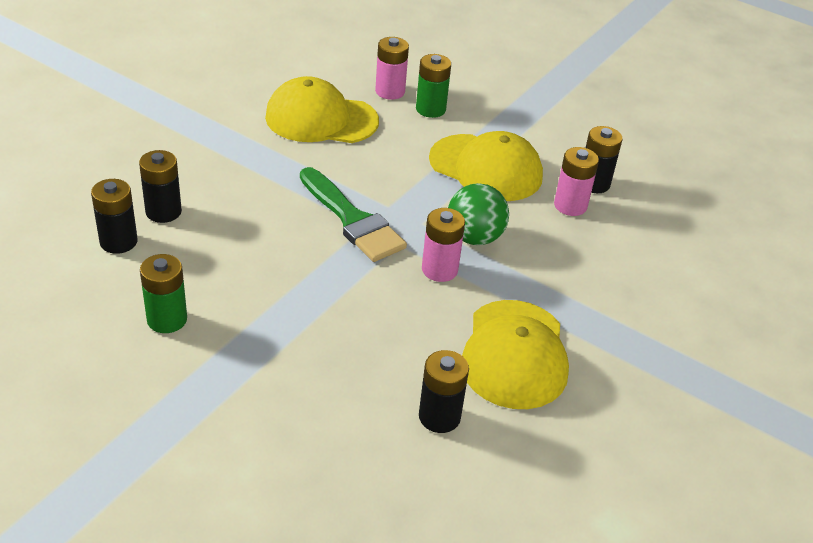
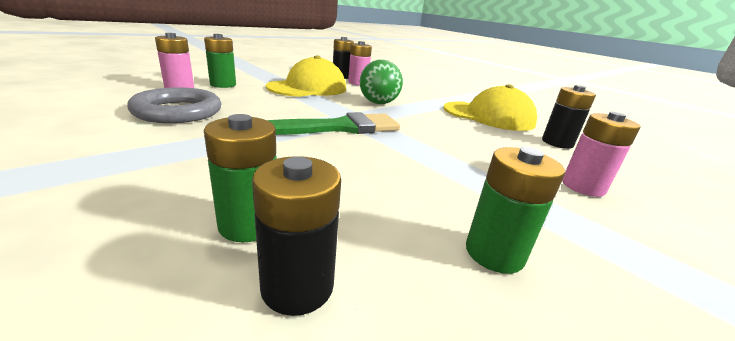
camera: 75 degrees left, 15 degrees down
(163, 212) = (249, 224): black battery -> green battery
(321, 119) = (178, 111): yellow cap -> grey ring
(439, 270) = (409, 116): pink battery -> pink battery (583, 186)

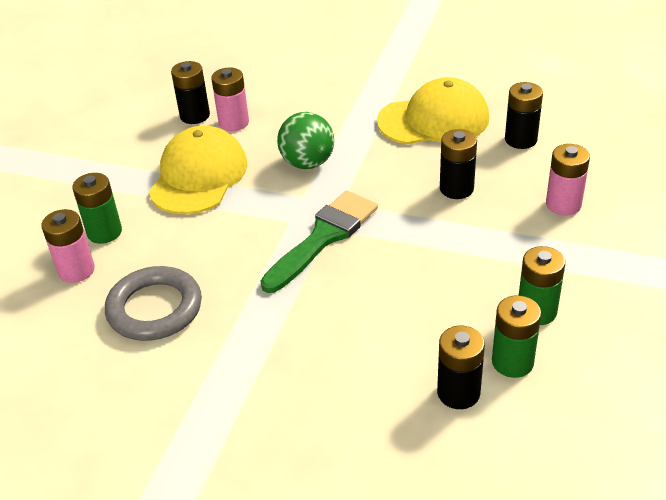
camera: 25 degrees left, 15 degrees up
(249, 224) = (389, 377): green battery -> green battery (512, 362)
(476, 144) = (456, 189): none -> black battery

